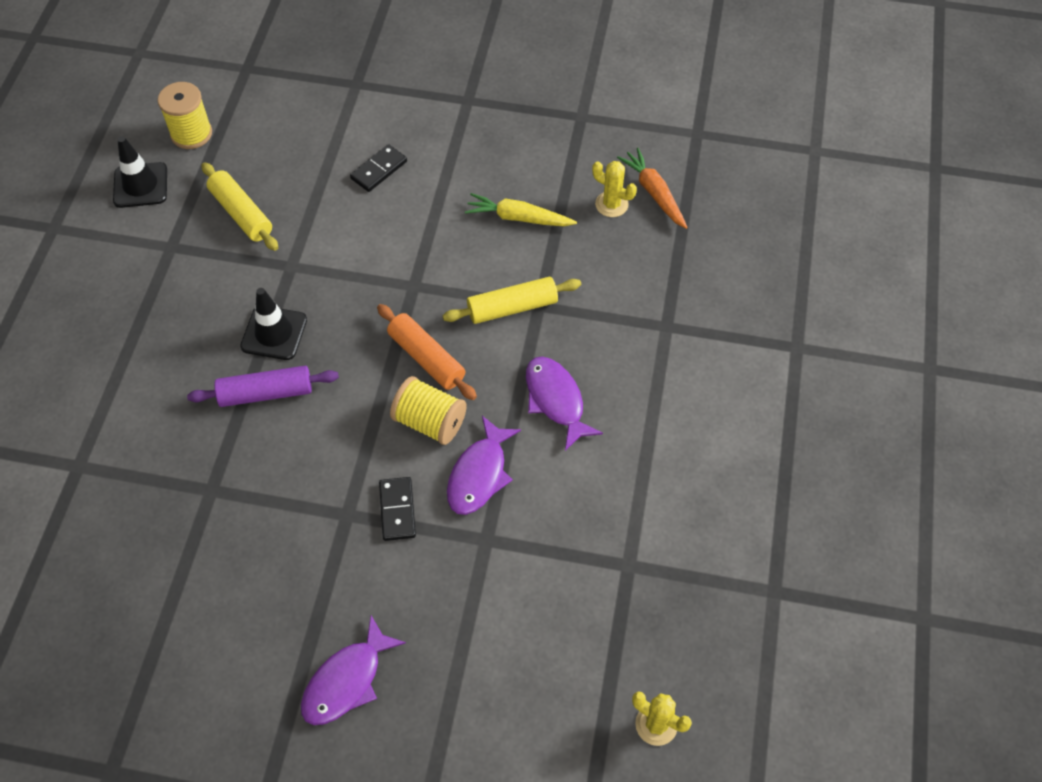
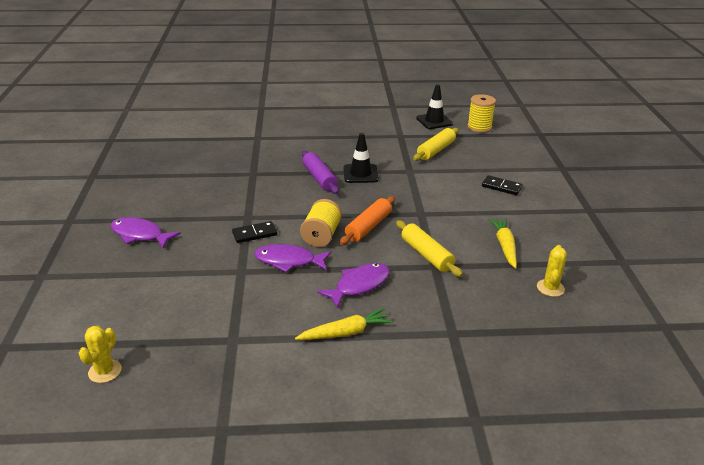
camera: 75 degrees right, 25 degrees down
(642, 435) = (346, 332): none -> yellow carrot
(654, 193) = (579, 309): orange carrot -> none

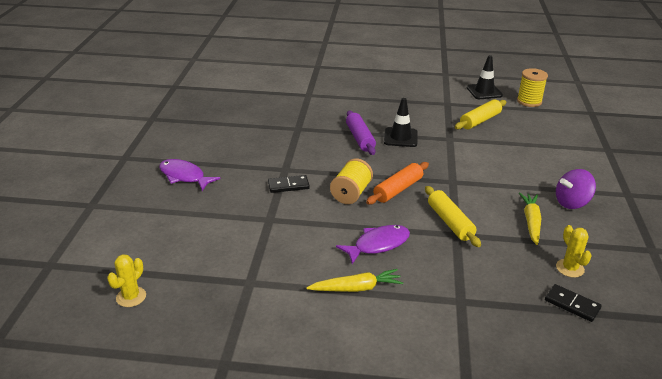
camera: 10 degrees right, 0 degrees up
(289, 261) = (315, 214): purple fish -> none
(501, 187) = (540, 162): black domino -> black domino (572, 304)
(539, 223) = (571, 203): none -> purple spinning top
(550, 288) = (570, 268): yellow cactus -> yellow cactus turned 45 degrees counterclockwise

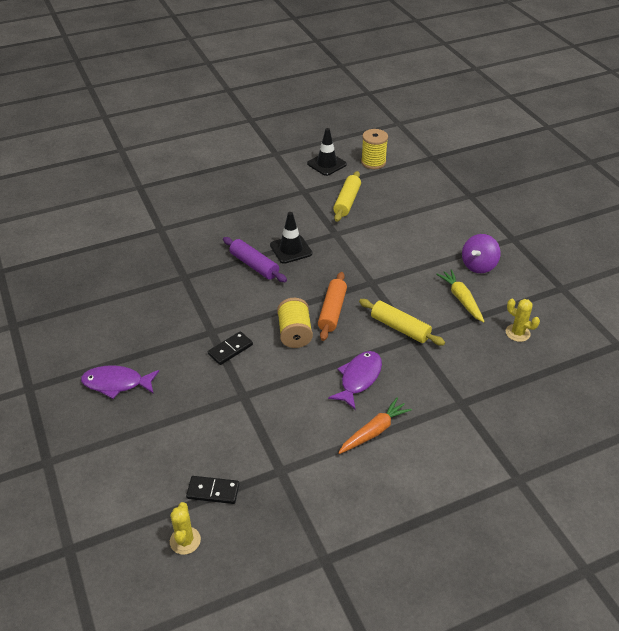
camera: 30 degrees left, 10 degrees up
(356, 288) = (374, 431): yellow carrot -> orange carrot
(572, 304) = (540, 367): black domino -> black domino (213, 491)

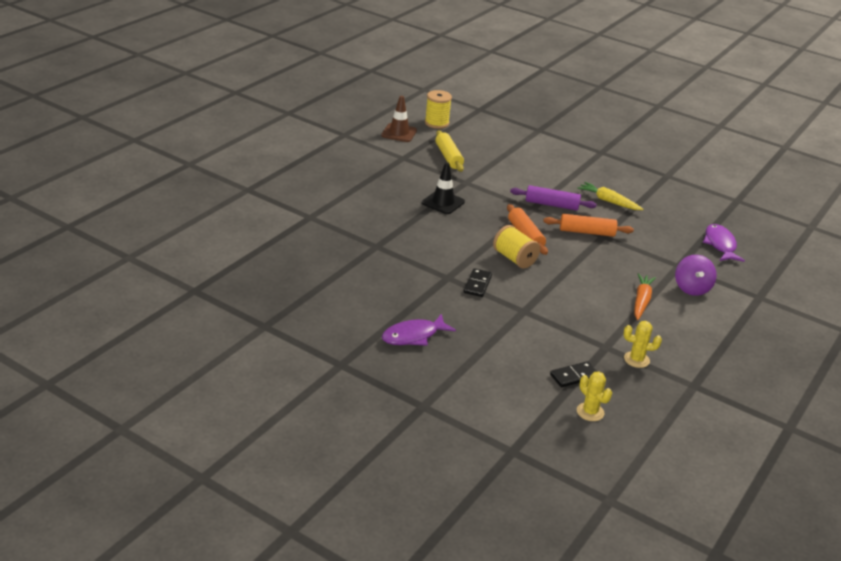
camera: 35 degrees left, 10 degrees down
(254, 265) = (426, 222): purple rolling pin -> purple rolling pin (551, 205)
(326, 164) = (399, 133): black traffic cone -> brown traffic cone
(359, 378) = (594, 273): purple fish -> purple fish (720, 245)
(400, 328) = (587, 232): yellow rolling pin -> orange rolling pin
(478, 265) = (596, 176): purple spinning top -> purple spinning top (691, 288)
(517, 333) = (668, 212): yellow cactus -> yellow cactus (636, 359)

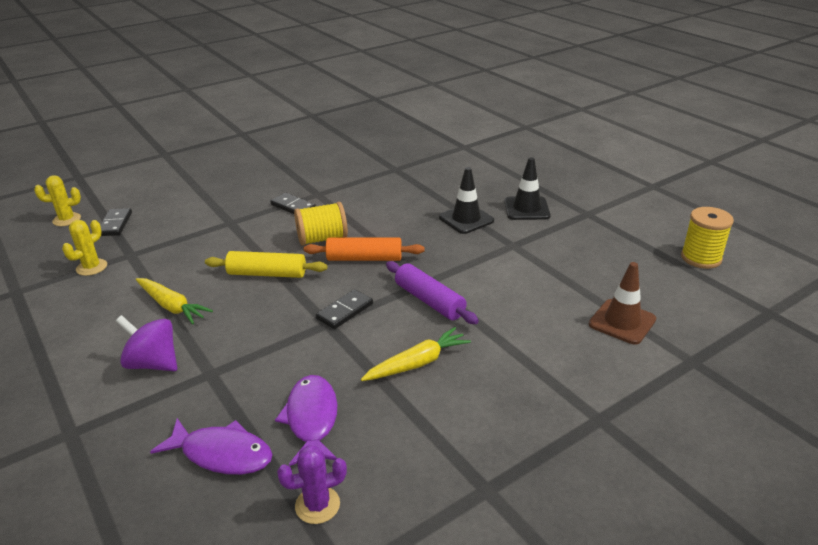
camera: 115 degrees right, 0 degrees up
(399, 133) = (662, 222): brown traffic cone -> brown traffic cone (622, 322)
(411, 180) = (526, 209): none -> black traffic cone
(413, 336) = (247, 163): purple fish -> purple fish (312, 419)
(448, 157) = (587, 246): yellow rolling pin -> yellow rolling pin (267, 274)
(551, 205) = (429, 301): purple rolling pin -> purple rolling pin turned 75 degrees counterclockwise
(587, 232) = (345, 311): orange rolling pin -> black domino
(641, 301) = (172, 306): orange carrot -> yellow carrot
(716, 213) = (317, 505): none -> purple cactus

